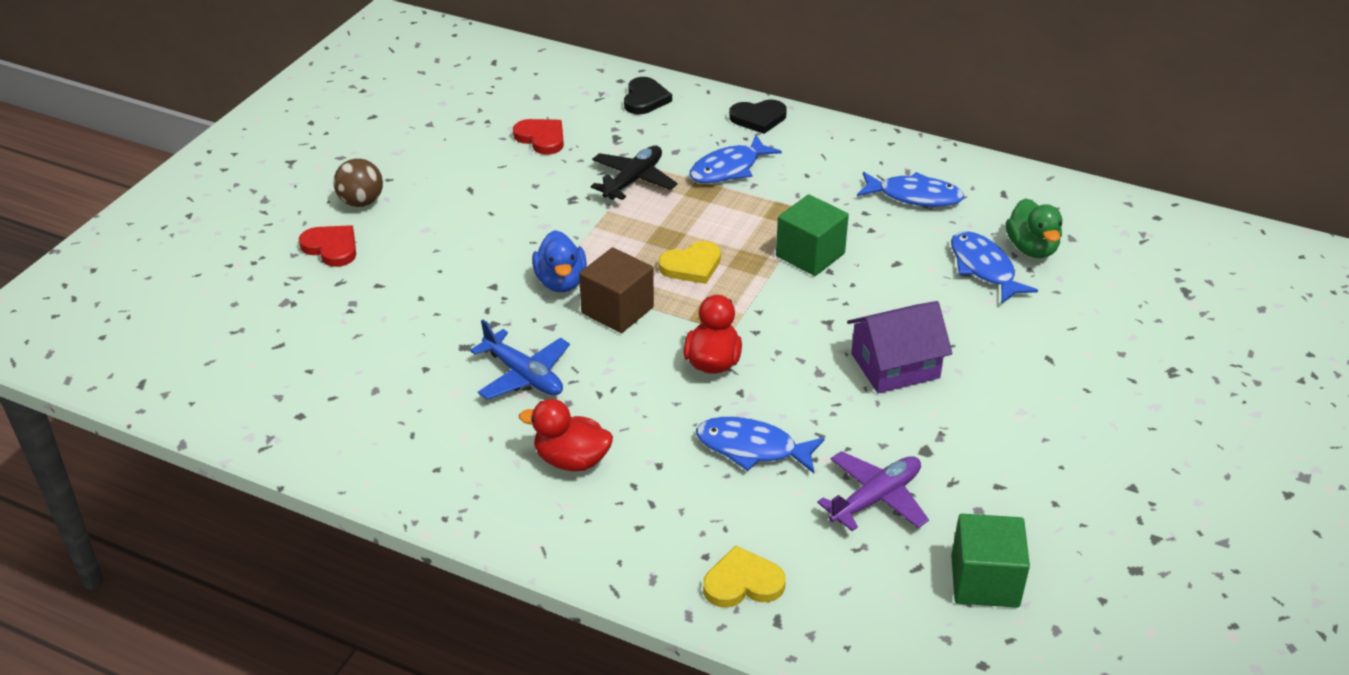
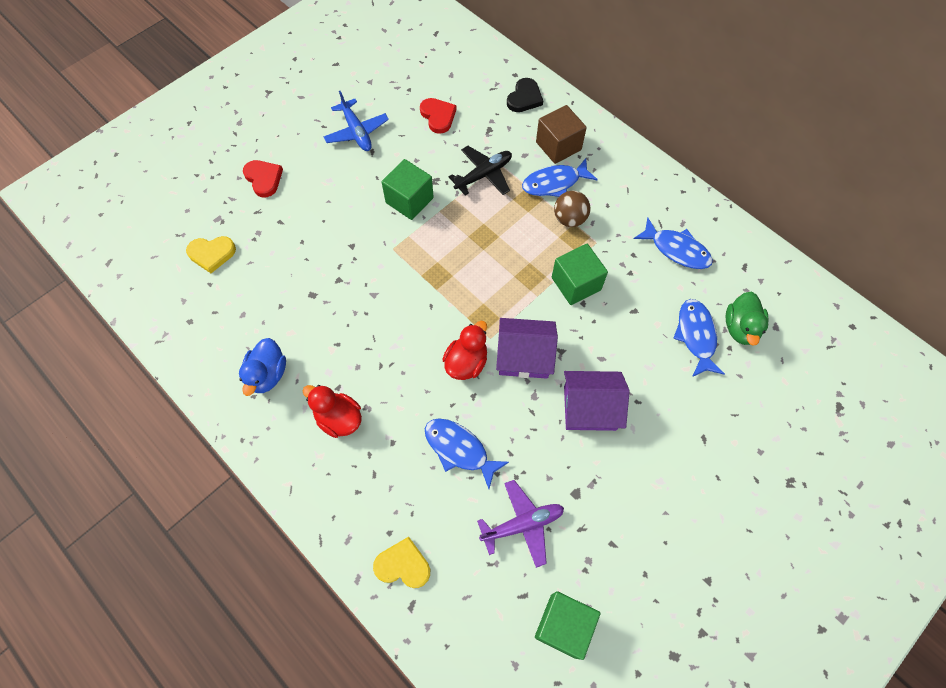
camera: 20 degrees right, 25 degrees up
(361, 202) = (298, 142): brown ball -> brown ball (569, 219)
(524, 375) = (339, 333): blue plane -> blue plane (357, 132)
(548, 225) = (409, 200): none -> green cube
(561, 282) = (396, 256): blue duck -> blue duck (267, 374)
(617, 310) = (423, 294): brown cube -> brown cube (558, 146)
(691, 266) = (489, 268): yellow heart -> yellow heart (212, 254)
(758, 118) = (596, 139): black heart -> none
(784, 338) = (524, 356): none -> purple house

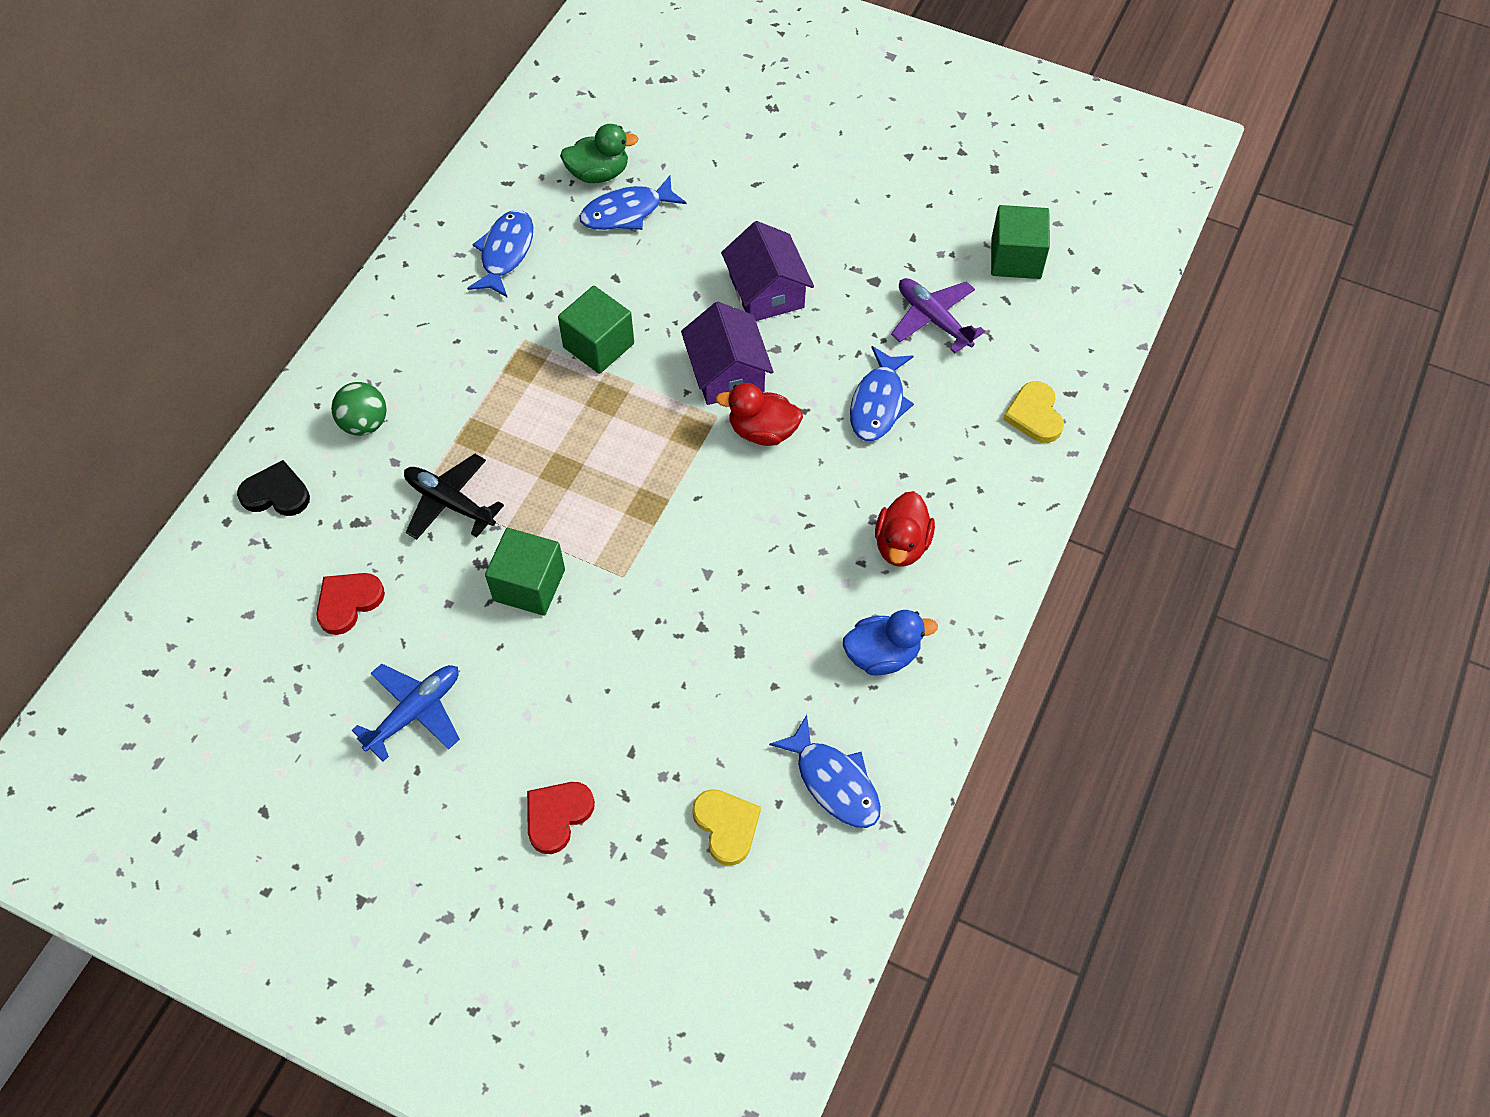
camera: 110 degrees left, 5 degrees down
(554, 183) = (437, 411): blue fish -> blue fish (834, 782)
(558, 146) = (364, 423): brown cube -> green ball
(569, 219) = (495, 377): brown ball -> none

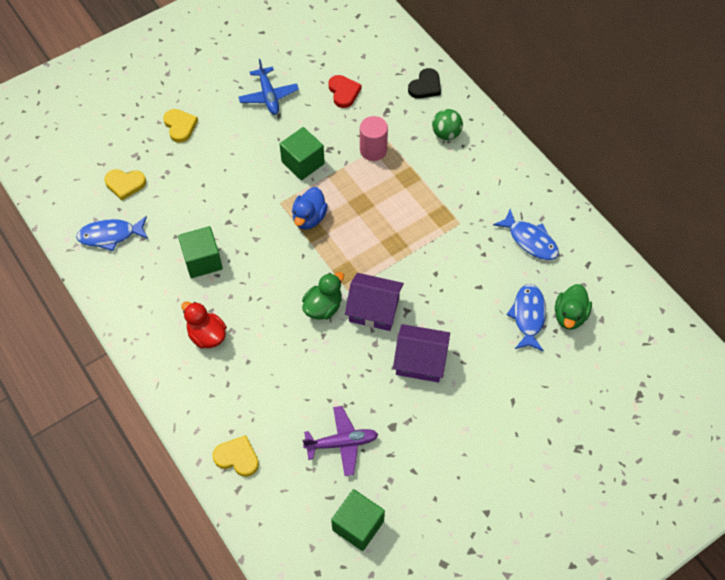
camera: 120 degrees right, 0 degrees up
(449, 502) = (373, 150): black plane -> pink cylinder
(557, 816) = (180, 126): red heart -> yellow heart
(598, 345) = (433, 256): green cube -> green cube (202, 260)
(762, 431) = (323, 307): red duck -> green duck
(878, 403) = (302, 376): blue fish -> none
(882, 655) = (154, 291): blue duck -> blue duck (309, 218)

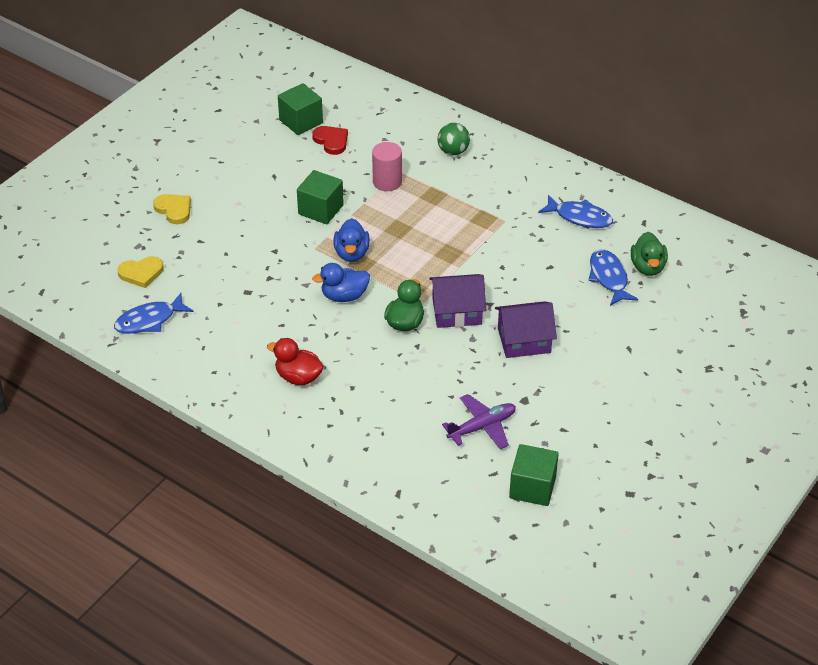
camera: 20 degrees left, 15 degrees down
(202, 260) = (260, 316): green cube -> green cube (301, 121)
(237, 457) = (383, 468): yellow heart -> none
(268, 96) = (255, 162): blue plane -> none
(283, 261) = (344, 296): none -> blue duck
(425, 86) = (412, 117): black heart -> none

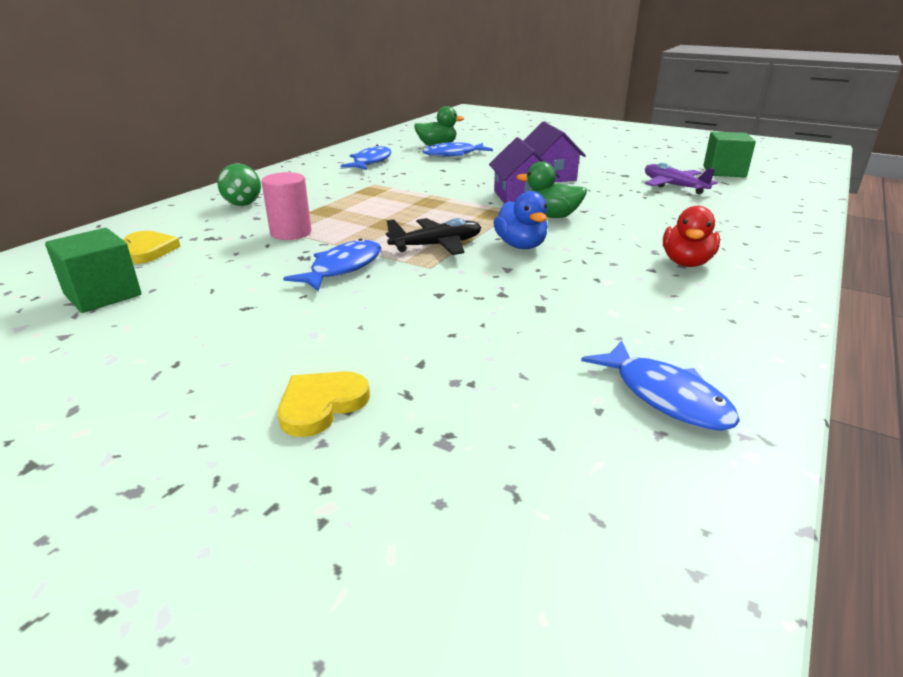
camera: 95 degrees left, 15 degrees down
(141, 273) = (534, 425): yellow heart -> yellow heart (148, 250)
(321, 210) = (343, 268): green cube -> blue fish
(331, 141) = (176, 269): red heart -> none
(351, 253) = (437, 245): blue duck -> black plane

